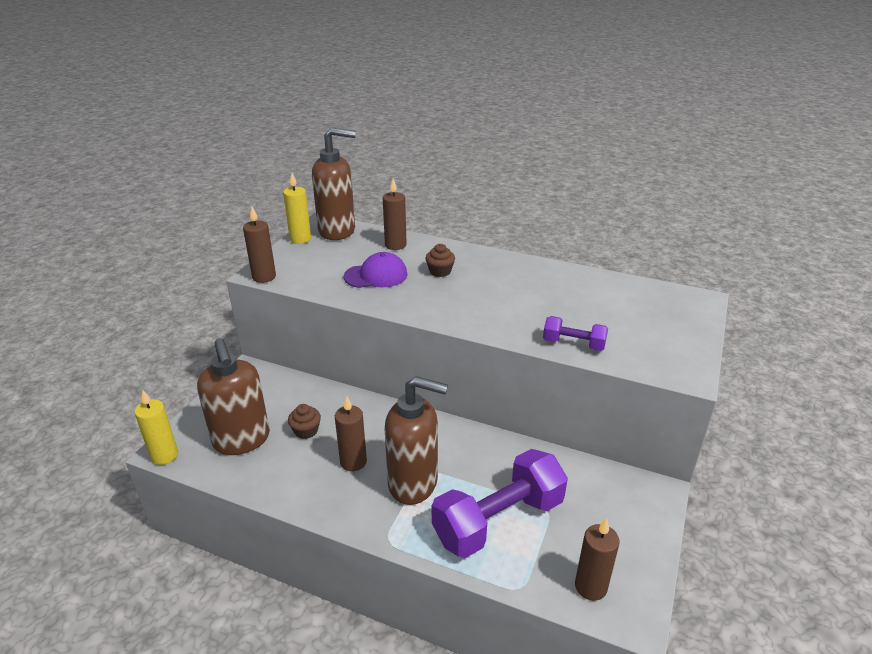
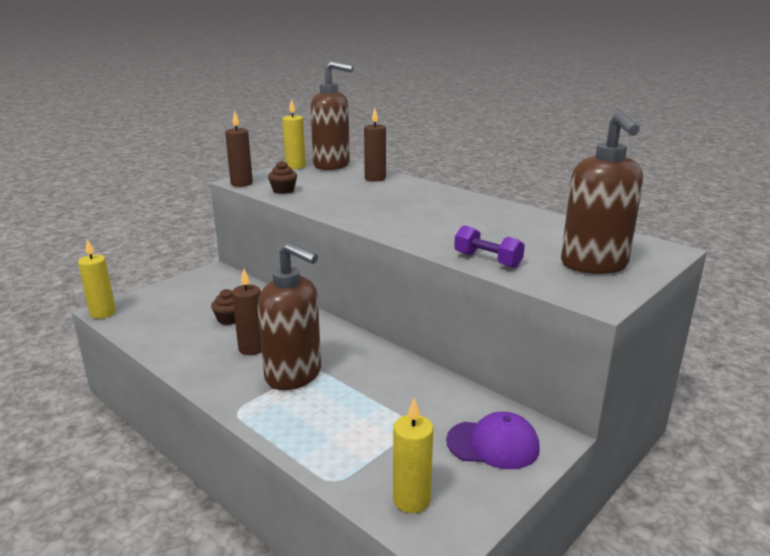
camera: 20 degrees right, 10 degrees down
(242, 440) = (171, 315): brown soap dispenser -> brown soap dispenser (594, 265)
(376, 275) = (338, 194): purple cap -> purple cap (493, 444)
(440, 271) = (400, 198): brown cupcake -> brown cupcake (283, 190)
(498, 520) = (354, 421): purple dumbbell -> none
(590, 587) = (411, 500): brown candle -> yellow candle

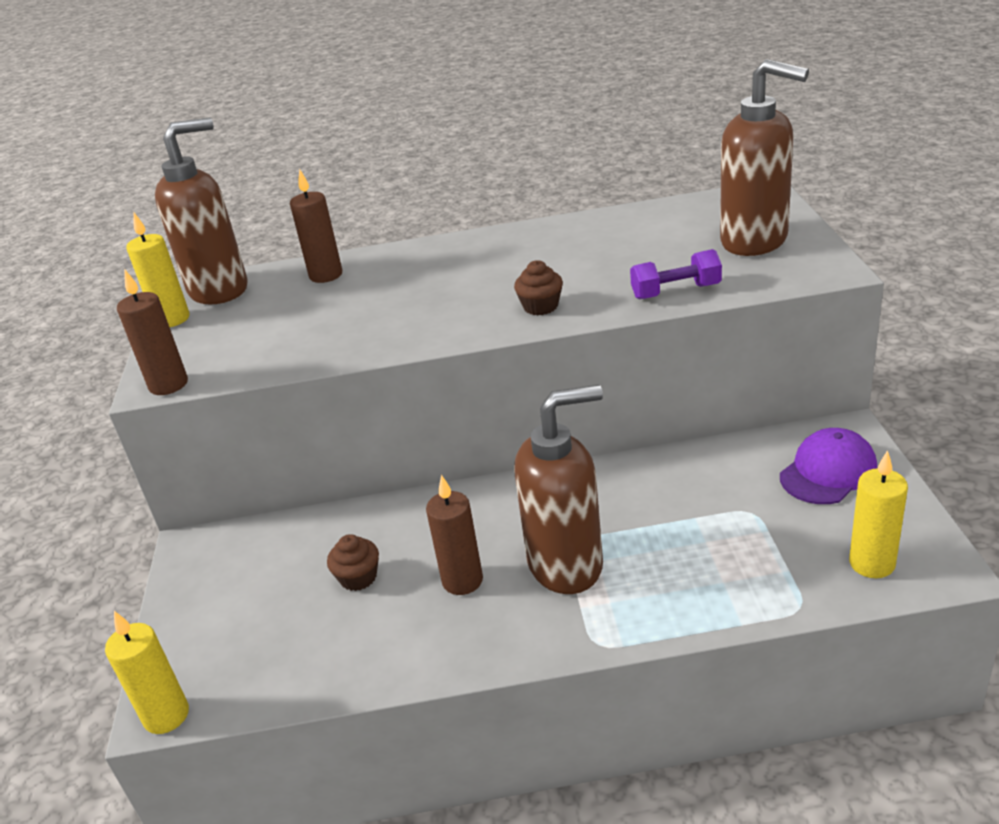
camera: 45 degrees left, 10 degrees up
(283, 190) = (257, 357): brown cupcake -> brown cupcake (540, 306)

